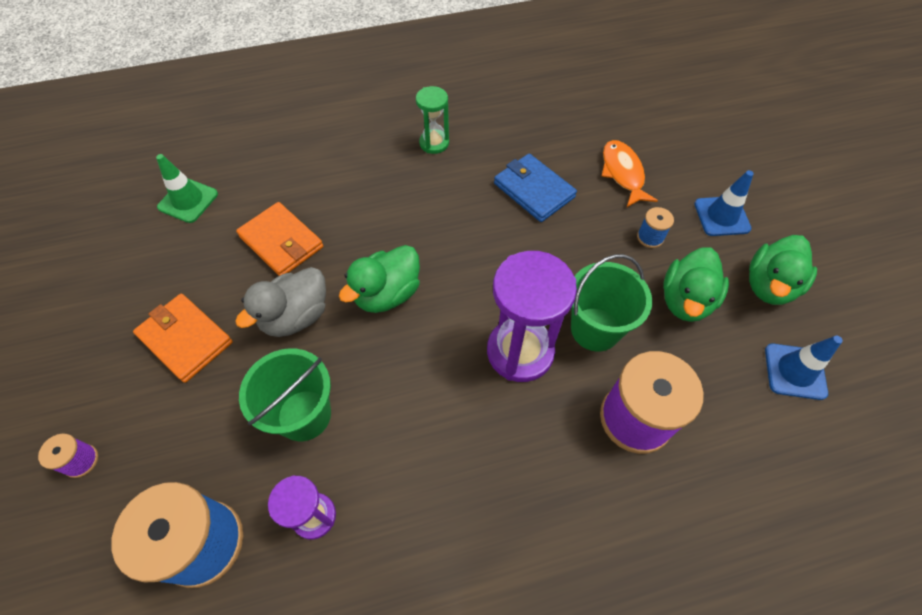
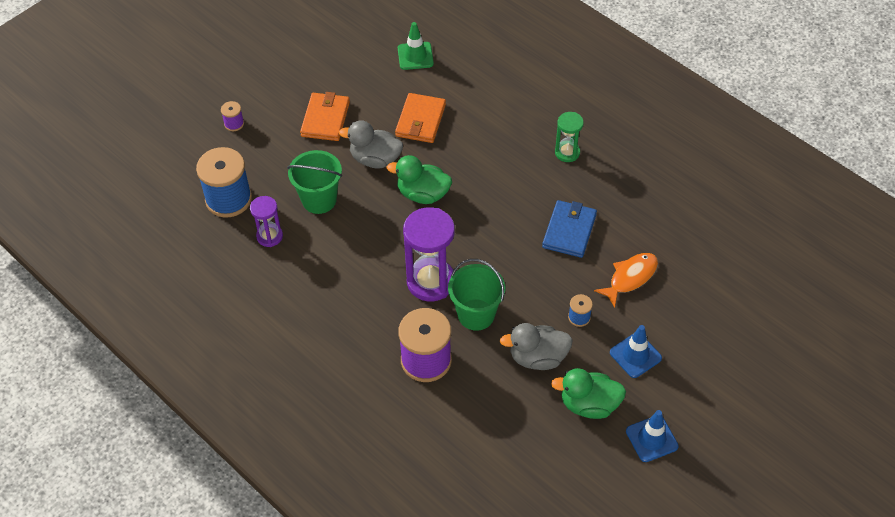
camera: 60 degrees right, 5 degrees down
(685, 300) = (537, 357): green duck -> grey duck
(795, 371) = (523, 439): blue traffic cone -> blue traffic cone (651, 439)

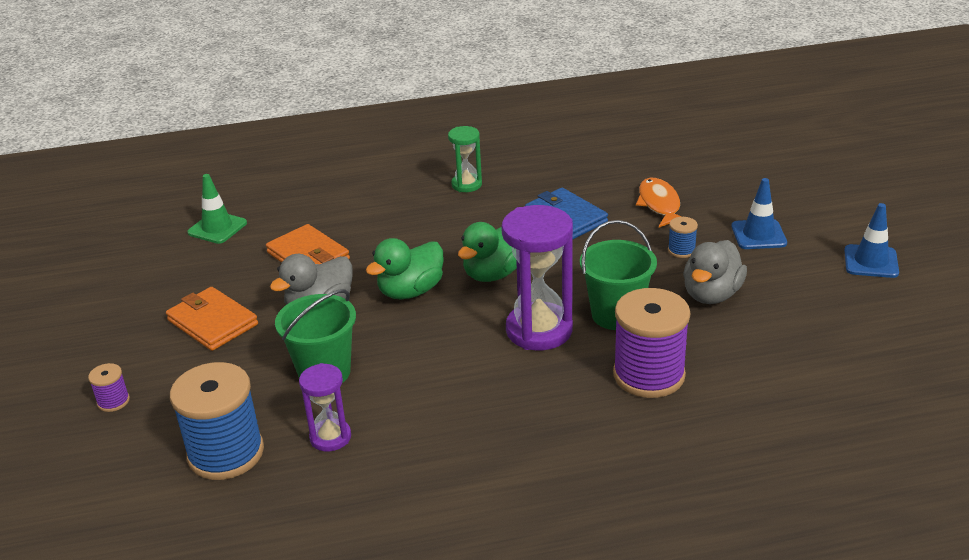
camera: 55 degrees left, 20 degrees down
(589, 404) = (800, 284): green duck -> green duck (493, 274)

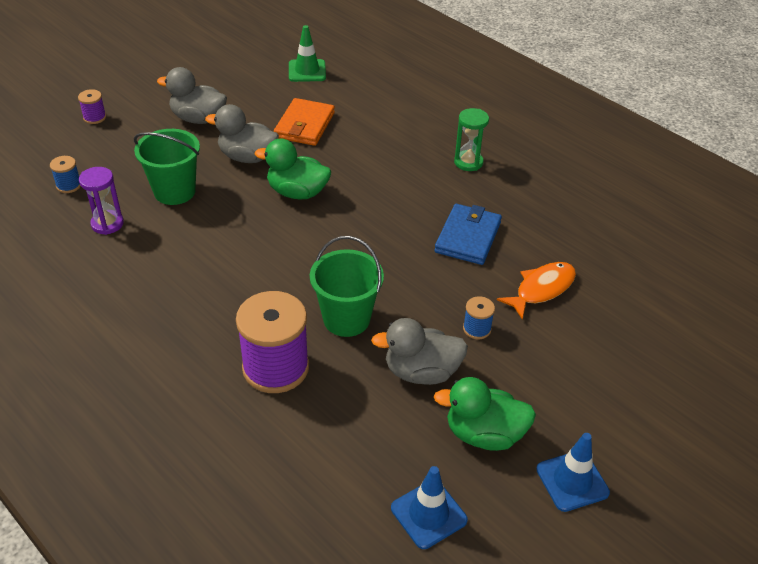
camera: 55 degrees right, 10 degrees up
(212, 322) = (198, 118): orange wallet -> grey duck
(226, 453) = (69, 185): blue spool -> blue spool, size x0.45
(493, 274) = (352, 226): green duck -> green duck (484, 434)
(539, 330) = (294, 280): purple hourglass -> none
(758, 235) = (549, 376): blue traffic cone -> blue traffic cone (428, 514)

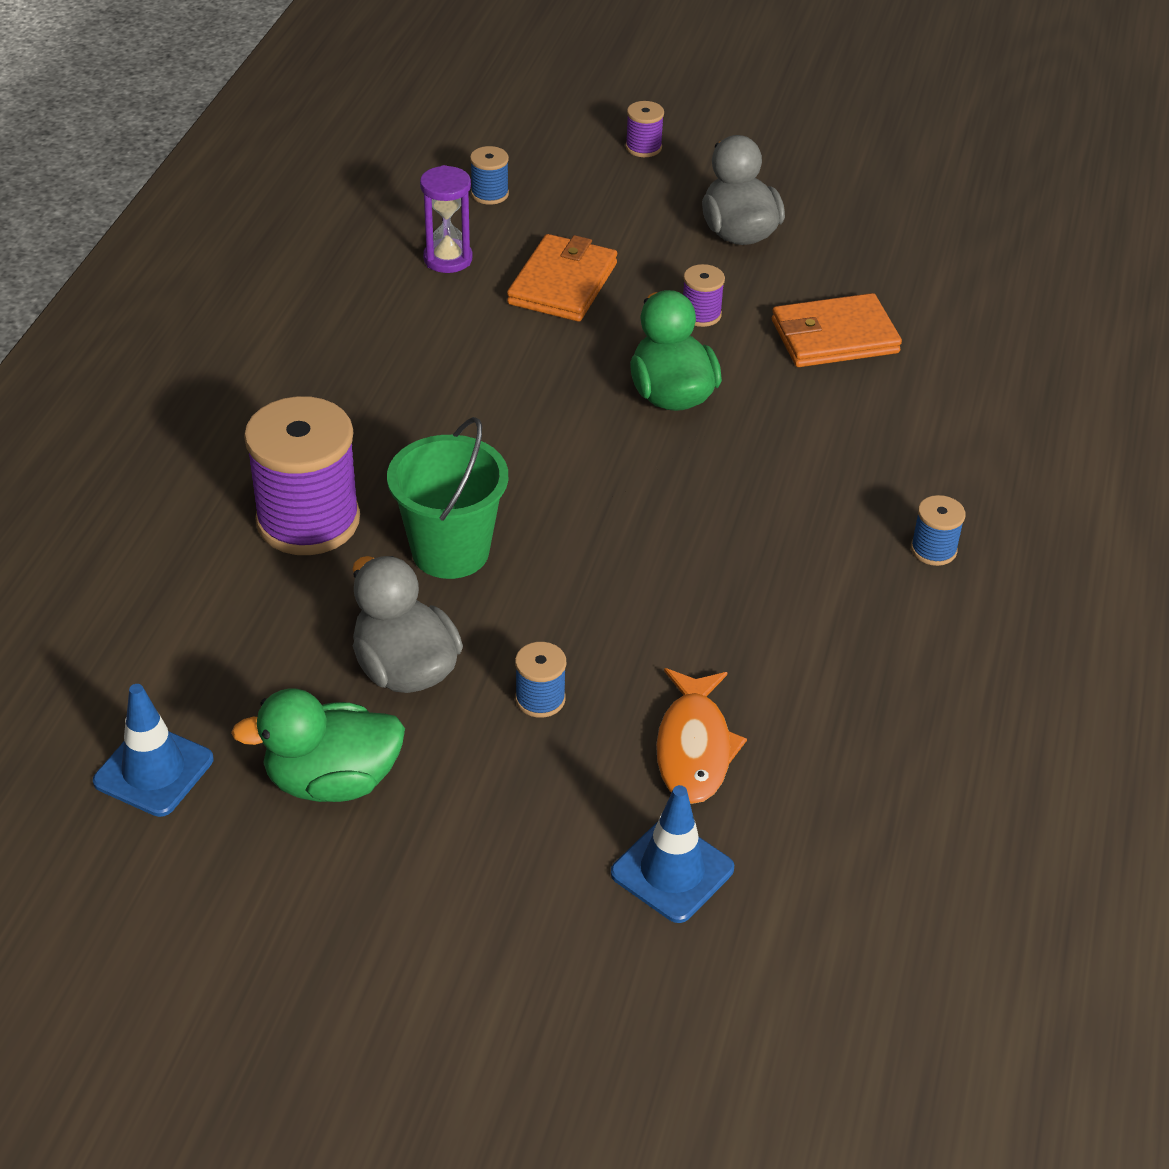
camera: 60 degrees right, 0 degrees up
(174, 191) = (563, 283): green bucket -> orange wallet
(247, 157) = (701, 314): grey duck -> purple spool
(307, 71) = (974, 282): green traffic cone -> none
(468, 162) = (933, 550): green hourglass -> blue spool
(468, 237) = (741, 616): blue wallet -> none
(484, 434) = (332, 780): green duck -> green duck turned 75 degrees counterclockwise
(541, 289) = (694, 747): orange fish -> orange fish turned 75 degrees clockwise
(572, 481) = (307, 913): blue traffic cone -> blue traffic cone (672, 871)

